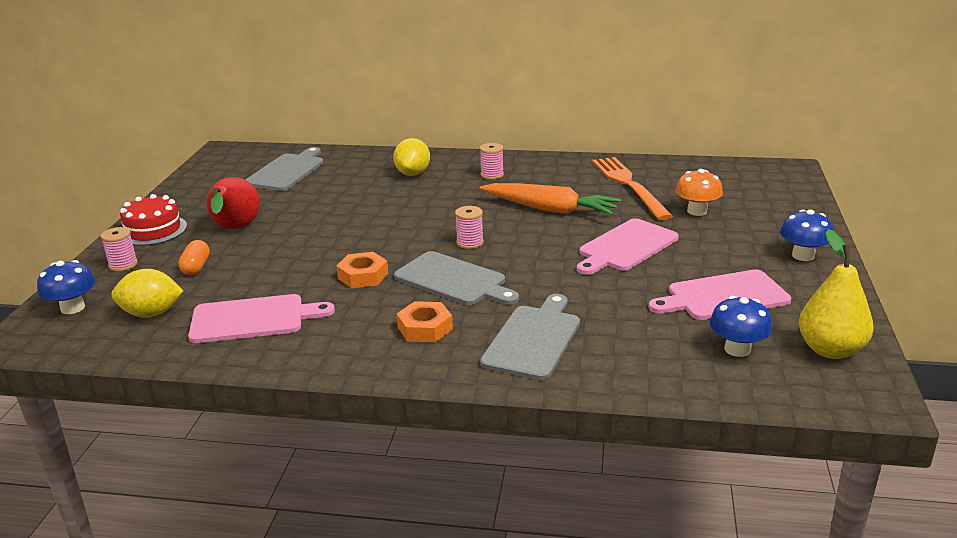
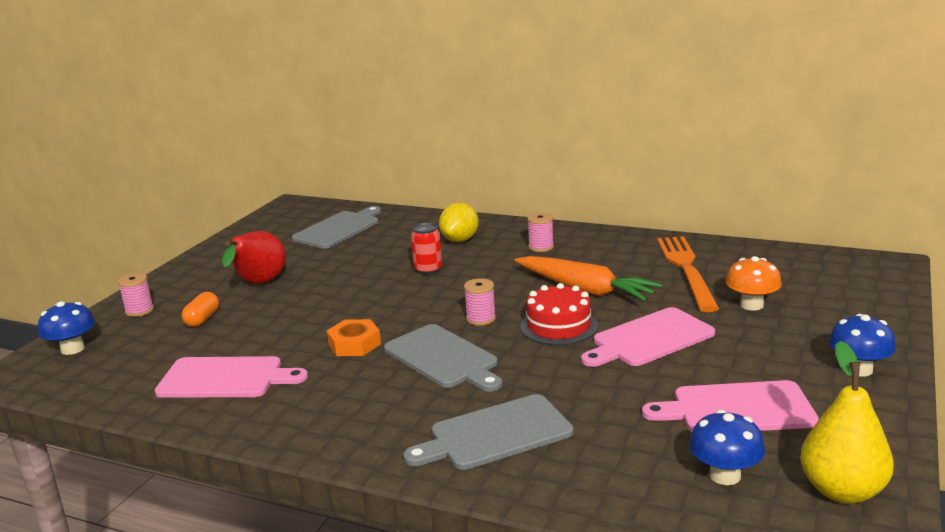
camera: 15 degrees right, 5 degrees down
(151, 313) = (137, 362): yellow lemon -> none
(153, 230) = (184, 278): red cake -> red cake (558, 326)
(397, 203) = (428, 270): none -> red can
(425, 328) = (387, 408): orange nut -> none
(533, 339) = (495, 434): grey cutting board -> grey cutting board turned 150 degrees counterclockwise

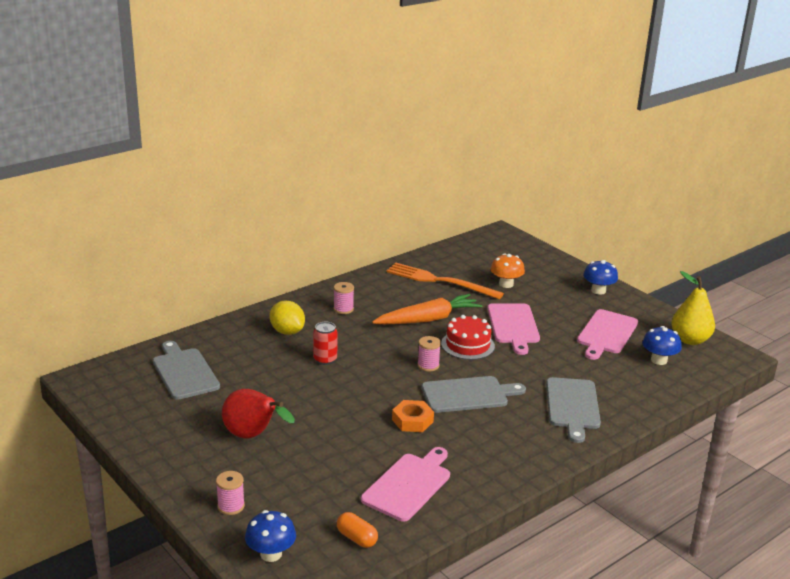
camera: 65 degrees left, 5 degrees up
(202, 319) = (290, 476): orange capsule -> orange capsule (357, 538)

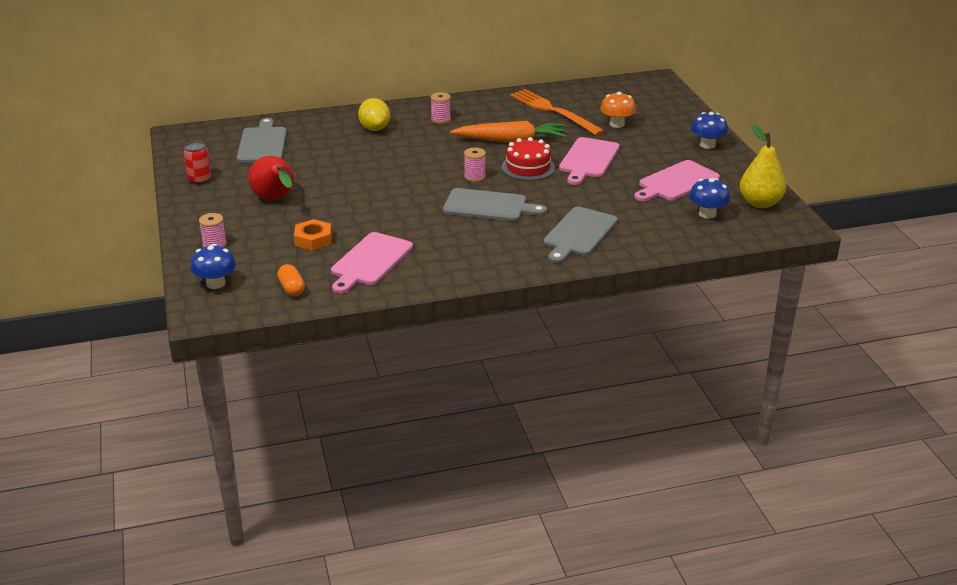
camera: 25 degrees right, 5 degrees up
(325, 359) = (387, 155): red can -> red can (200, 180)
(408, 485) = (370, 261): pink cutting board -> pink cutting board turned 150 degrees clockwise
(412, 420) = (419, 216): orange nut -> orange nut (313, 239)

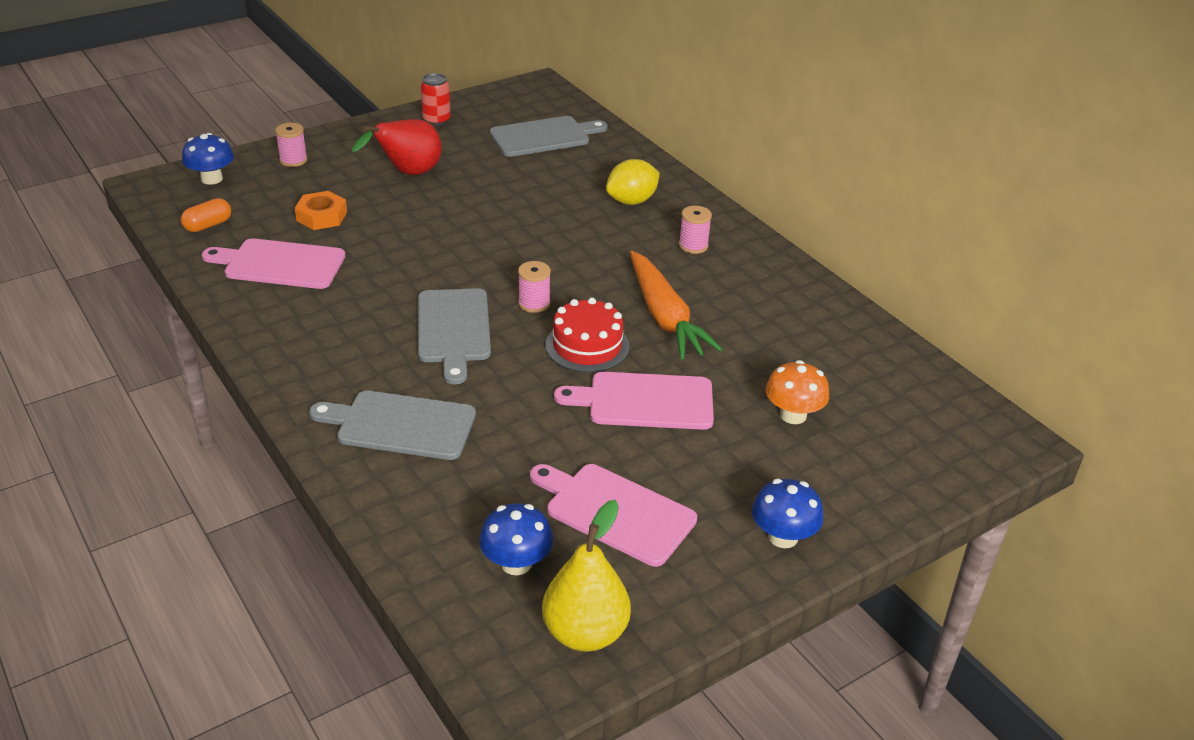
camera: 70 degrees right, 5 degrees up
(553, 111) = (793, 341): orange fork -> none

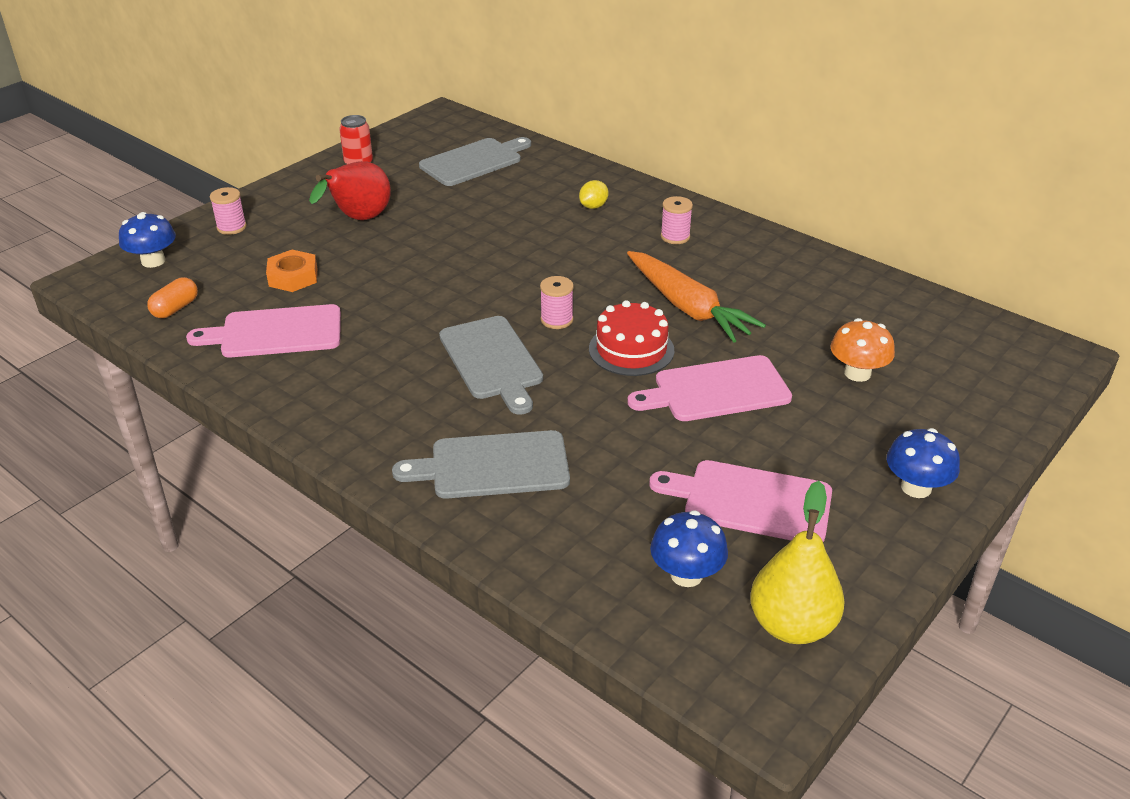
camera: 15 degrees left, 0 degrees up
(631, 201) = (593, 206): yellow lemon -> yellow lemon, size x0.62

